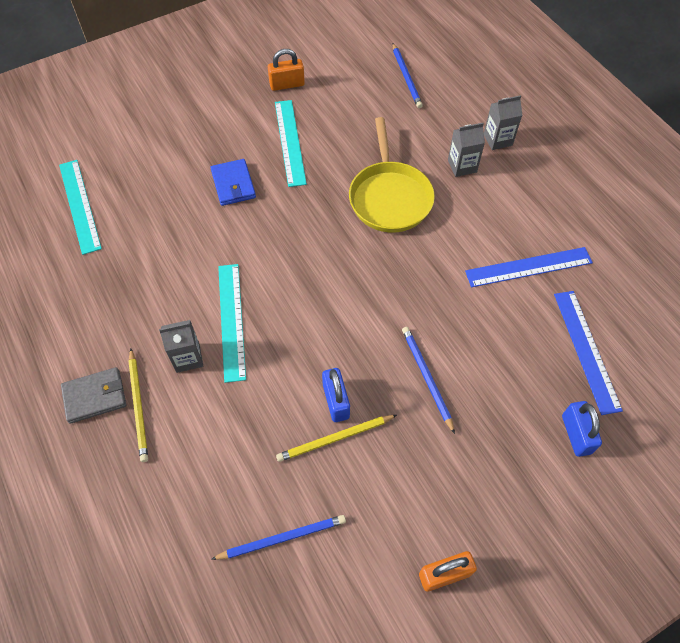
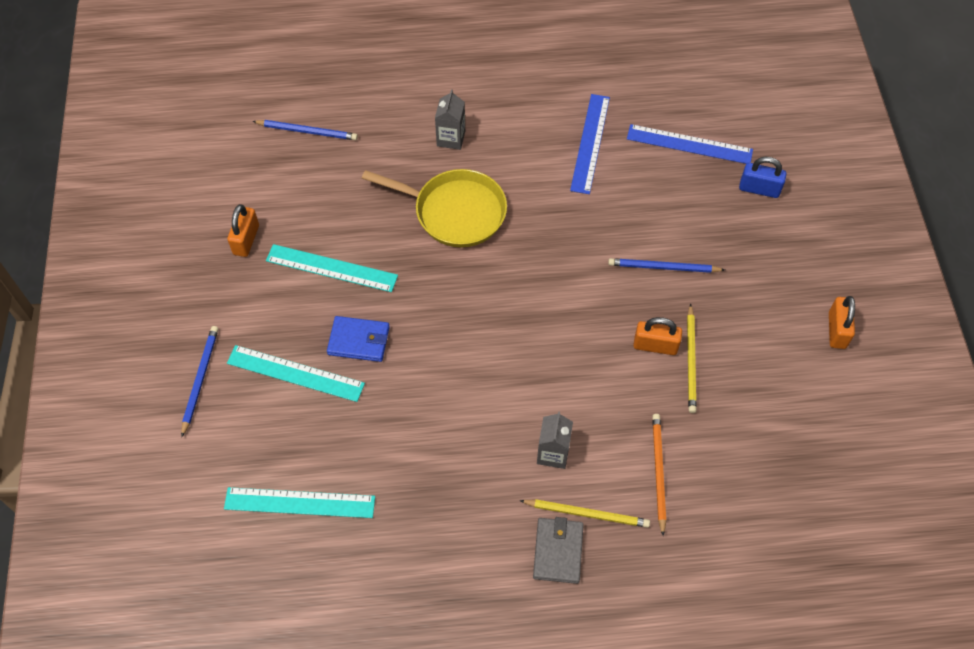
camera: 65 degrees left, 0 degrees up
(202, 451) = (658, 472): none -> orange pencil
(231, 320) = (529, 400): turquoise ruler -> turquoise ruler (295, 373)
(282, 538) = (764, 435): blue pencil -> blue pencil (200, 379)
(336, 401) = (655, 345): blue padlock -> orange padlock
(498, 140) = (436, 96): grey carton -> none

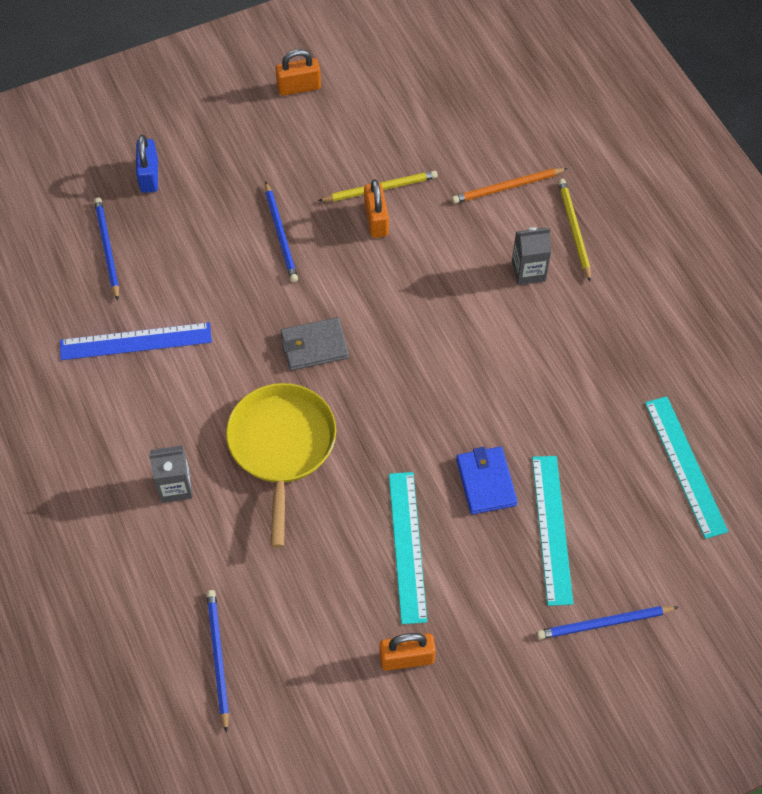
camera: 110 degrees left, 0 degrees up
(558, 551) = (620, 241): grey wallet -> grey wallet (314, 346)
(689, 144) = (107, 248): blue ruler -> blue pencil

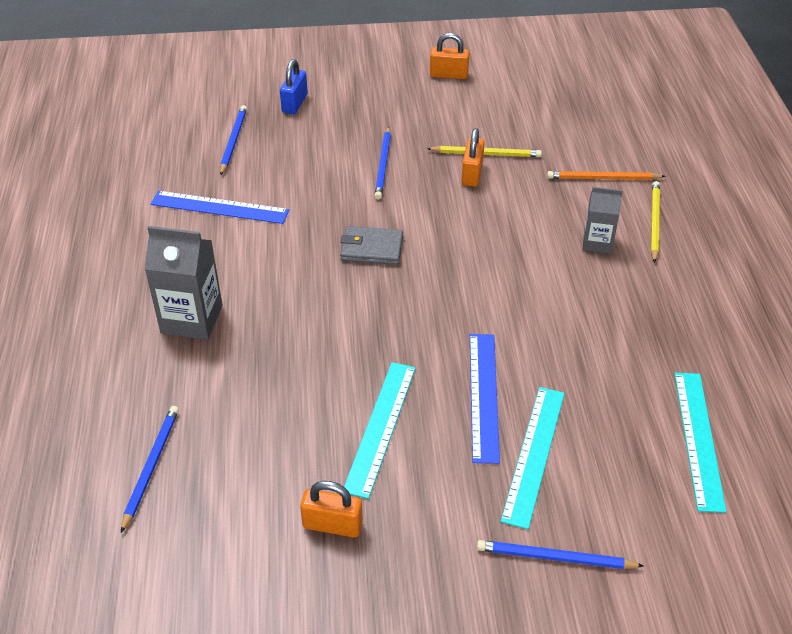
camera: 20 degrees right, 15 degrees down
(175, 487) = (192, 319): grey carton -> grey carton, size x1.61
(282, 446) = (303, 315): yellow pan -> none
(486, 482) = (483, 395): blue wallet -> blue ruler

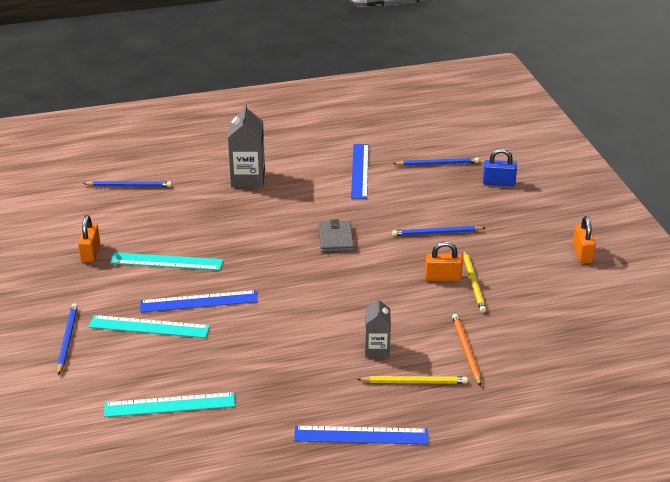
camera: 80 degrees right, 10 degrees down
(741, 273) = (361, 435): none -> blue ruler

